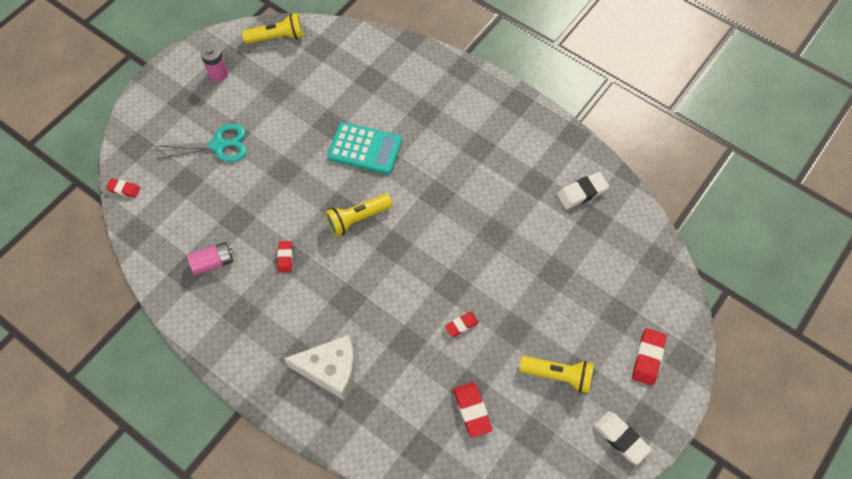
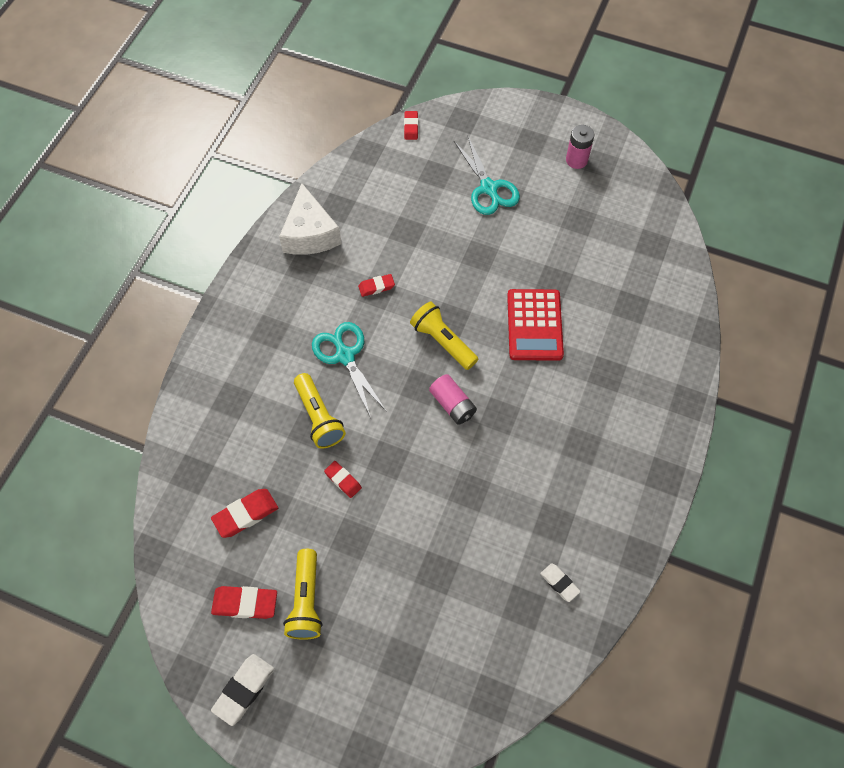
camera: 75 degrees right, 0 degrees up
(213, 262) = (353, 226): pink battery -> pink battery (452, 405)
(277, 37) = (648, 198): yellow flashlight -> yellow flashlight (319, 417)
(330, 370) = (262, 364): white cheese -> white cheese (310, 234)
(345, 298) = (345, 356): none -> turquoise scissors
(365, 149) = (534, 325): turquoise calculator -> red calculator
(582, 192) = (559, 583): white eraser -> white eraser, size x0.63
(647, 358) = (352, 706): red eraser -> red eraser (245, 603)

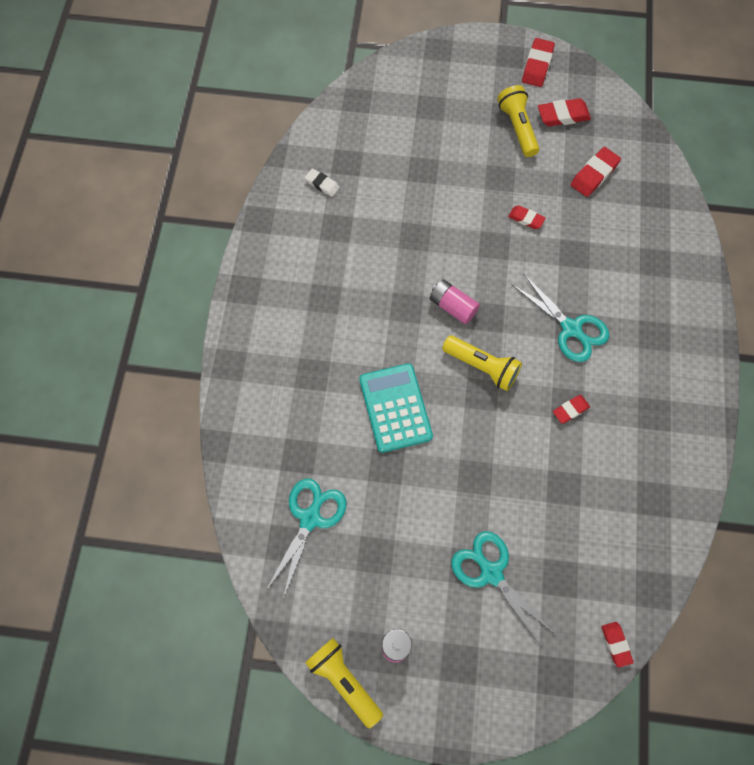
camera: 165 degrees right, 5 degrees up
(244, 690) = (537, 65): white eraser -> red eraser
(310, 234) = (667, 456): white cheese -> none
(319, 417) = (570, 266): yellow flashlight -> yellow flashlight (344, 681)
(534, 325) = (395, 408): red calculator -> turquoise calculator
(628, 256) = (310, 518): none -> turquoise scissors

